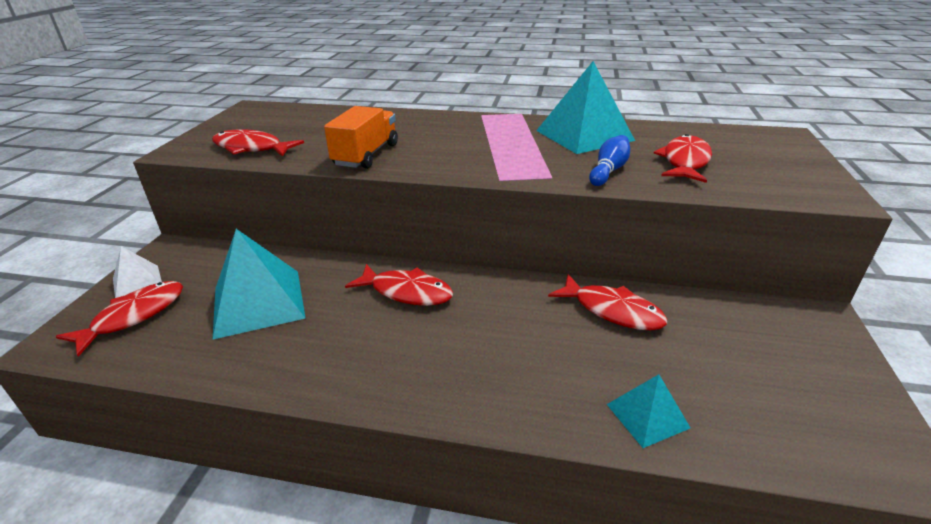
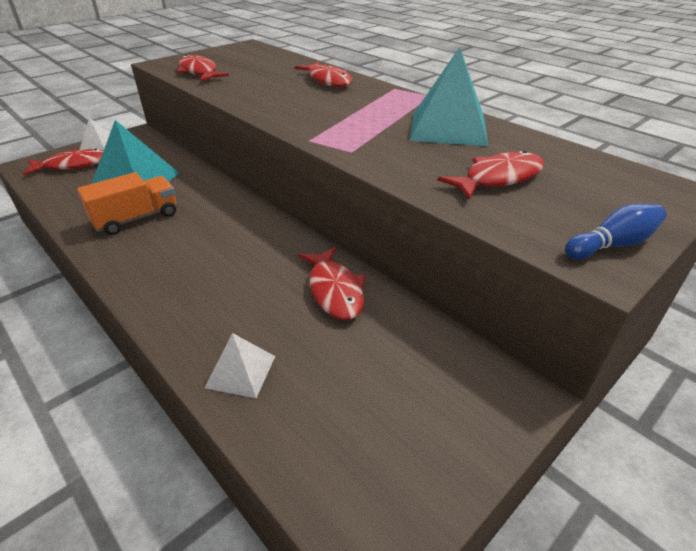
camera: 35 degrees right, 5 degrees up
(366, 155) = (255, 95): orange truck -> orange truck (136, 218)
(407, 292) = (219, 212): red fish -> red fish (328, 80)
(608, 171) = (408, 162): blue bowling pin -> blue bowling pin (612, 245)
(647, 416) = (240, 371): turquoise pyramid -> white pyramid

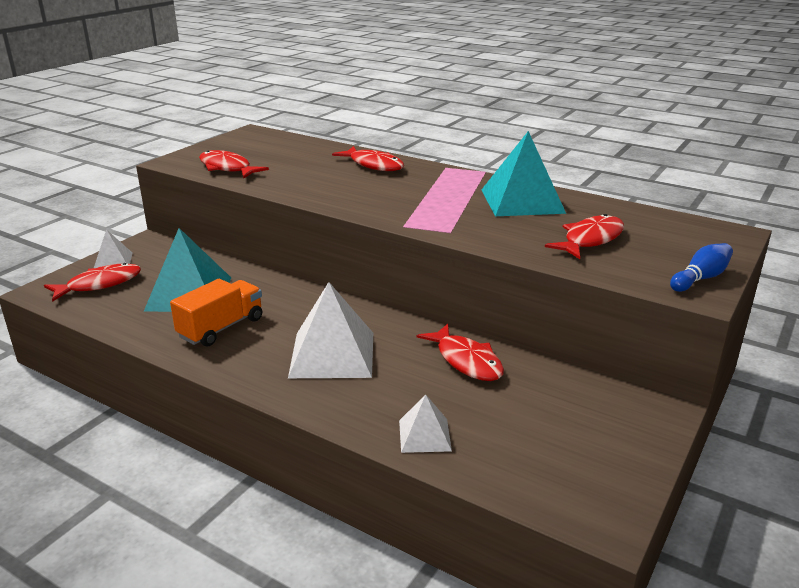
camera: 15 degrees left, 10 degrees down
(212, 261) = (332, 354): none -> white pyramid

